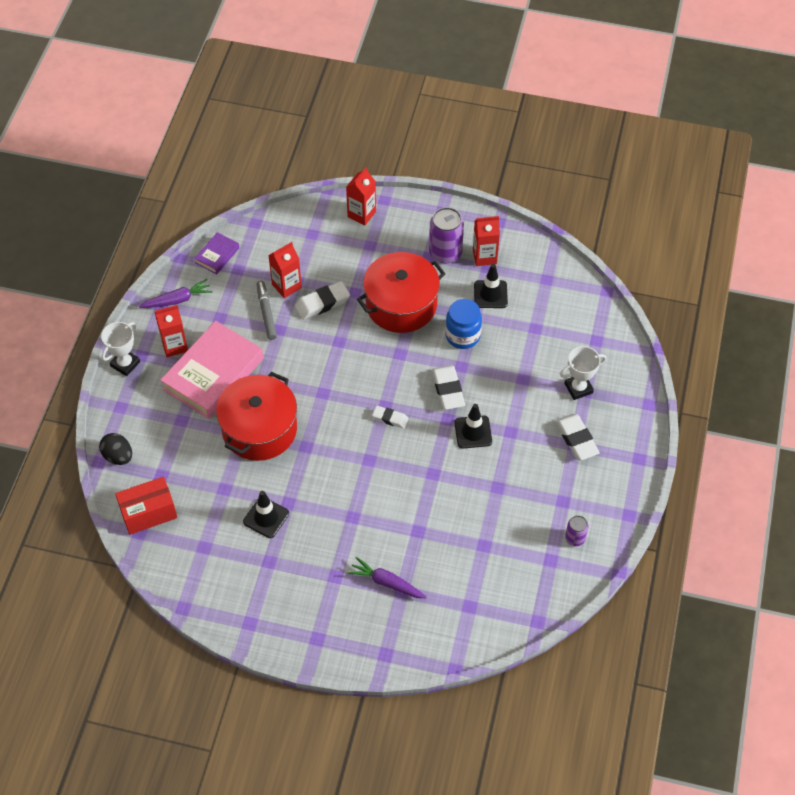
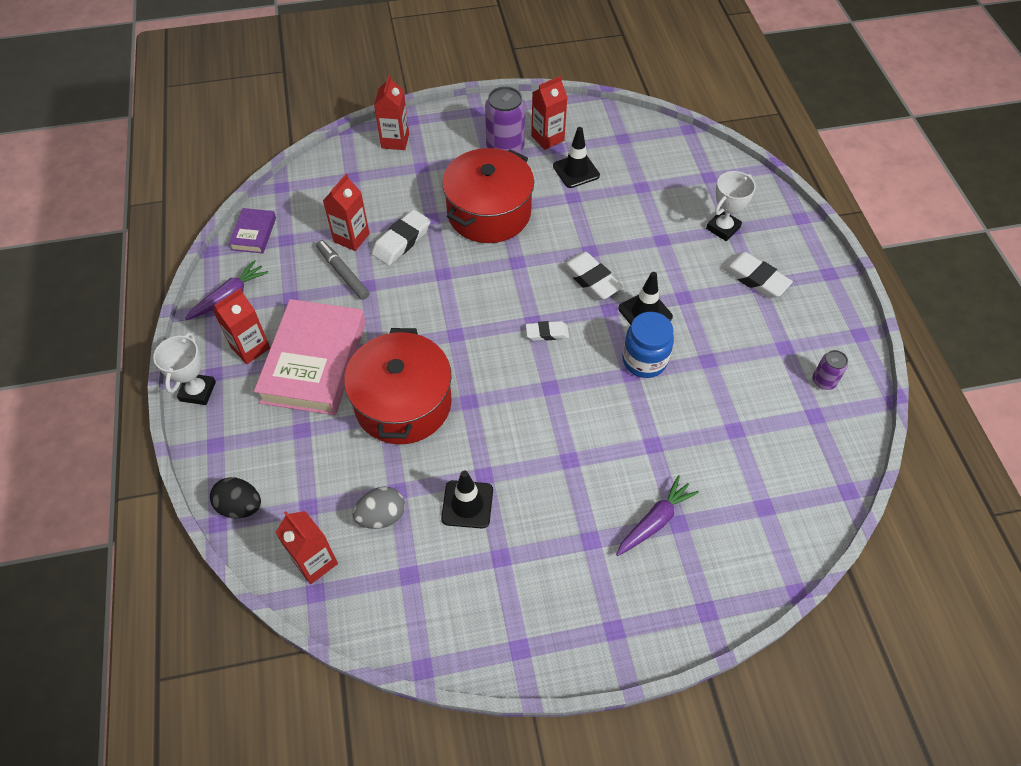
camera: 25 degrees left, 0 degrees up
(148, 513) = (315, 562): red box -> red carton
(205, 501) = (381, 516): none -> grey egg
(386, 582) = (655, 521): purple carrot -> purple carrot turned 135 degrees clockwise
(462, 336) = (572, 220): blue jar -> blue jar (644, 360)

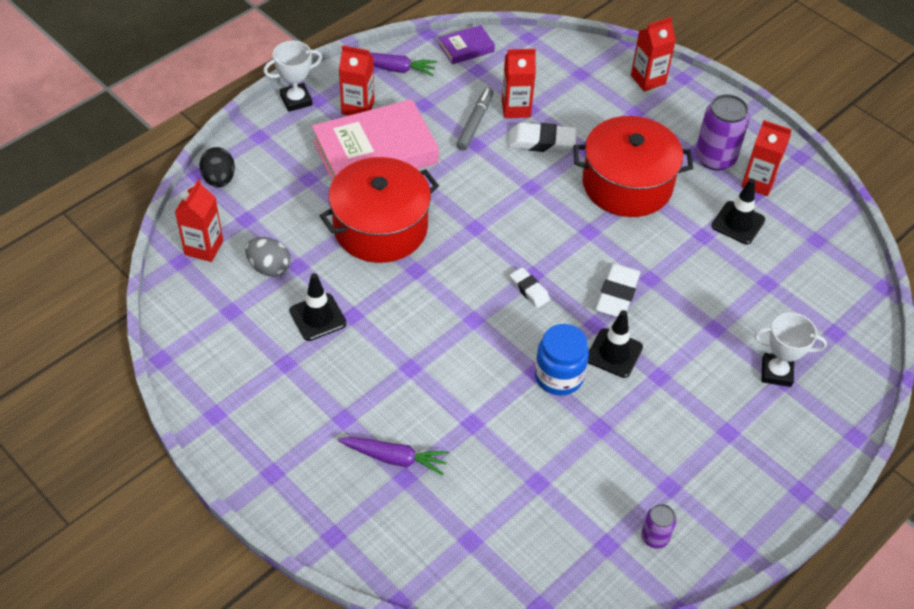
camera: 55 degrees right, 5 degrees down
(755, 278) = (735, 426): white eraser -> none

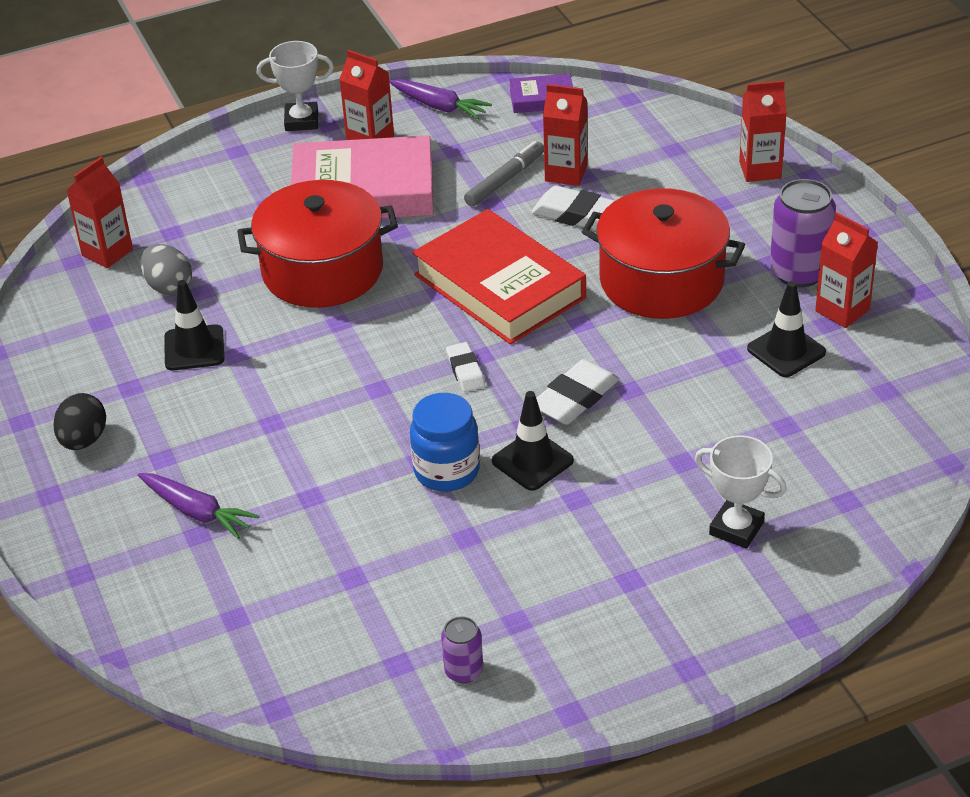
camera: 25 degrees right, 10 degrees down
(219, 179) = (165, 187): black egg -> black egg (83, 440)
(517, 213) = (499, 286): none -> red book

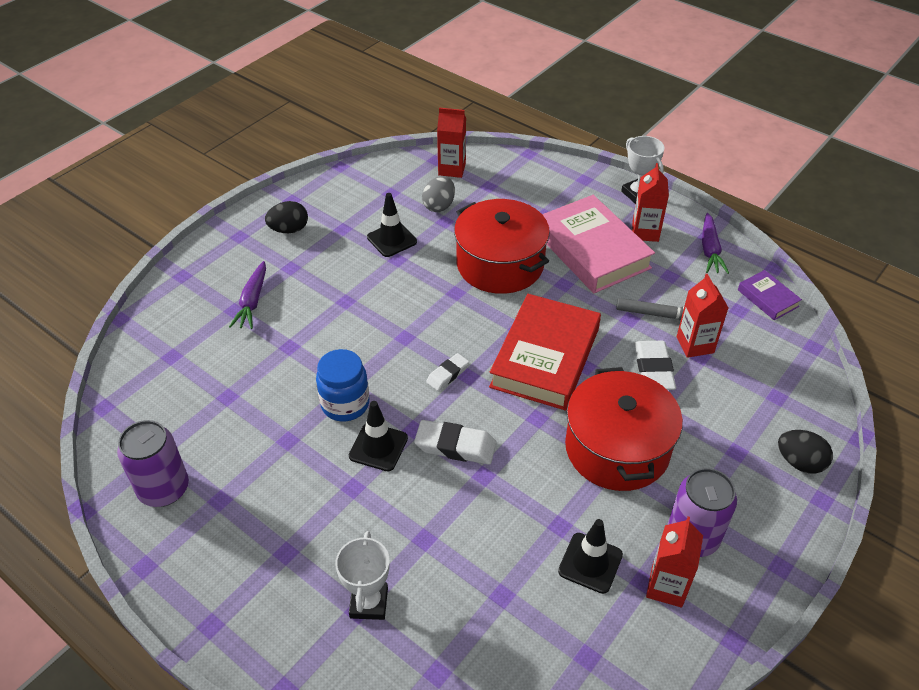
camera: 60 degrees right, 5 degrees up
(464, 671) = (164, 489): purple can -> purple can, size x1.84
(760, 170) = (799, 462): red carton -> black egg

